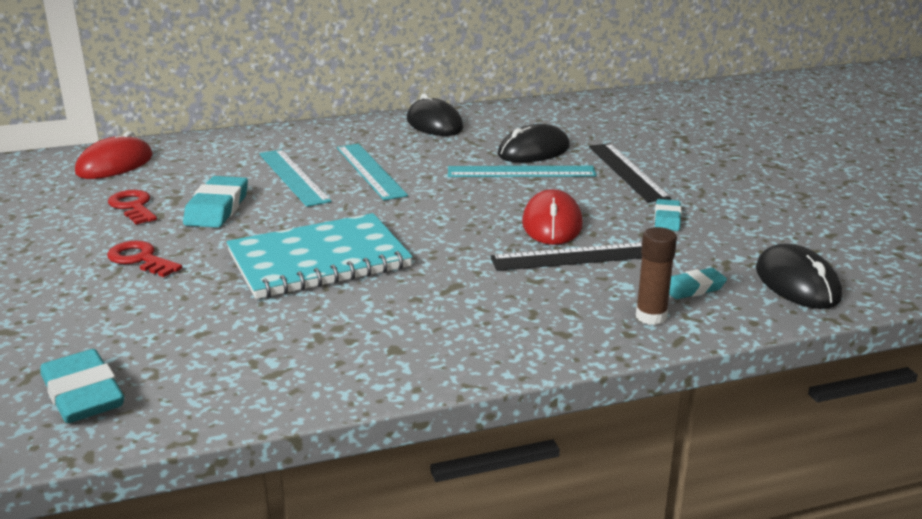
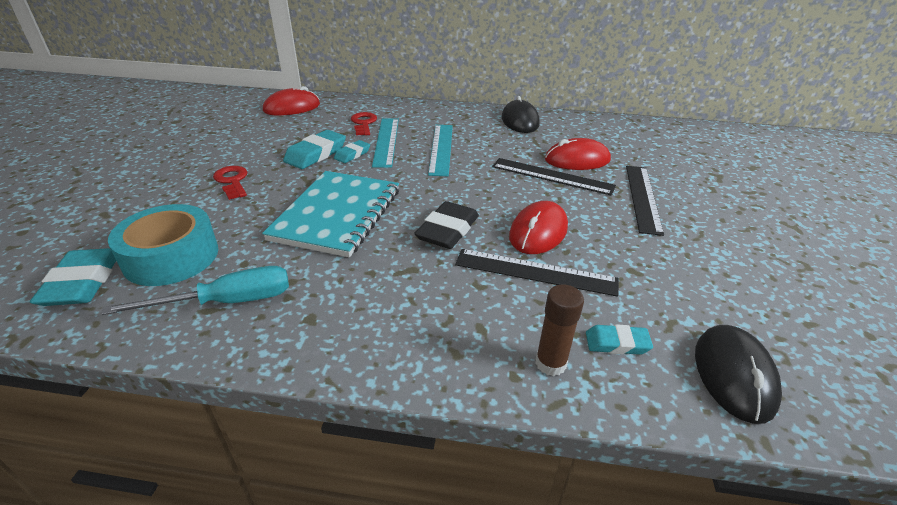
camera: 25 degrees right, 10 degrees up
(133, 206) = (270, 140): red key -> red key (363, 123)
(164, 345) = (171, 257): none -> turquoise tape
(287, 362) = (227, 302): none -> turquoise screwdriver
(318, 260) = (337, 214): turquoise notebook -> turquoise notebook turned 75 degrees counterclockwise
(459, 244) = (447, 230): none -> black eraser
(521, 172) = (552, 176): turquoise ruler -> black ruler
(533, 151) = (577, 160): black mouse -> red mouse
(667, 219) = (645, 256): turquoise eraser -> turquoise eraser (352, 154)

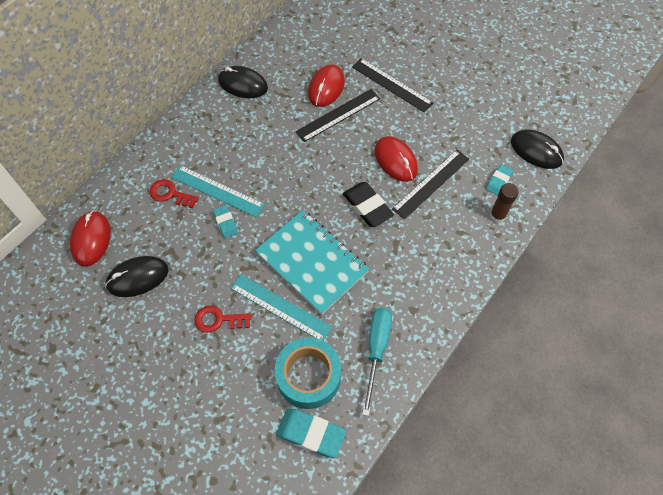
camera: 60 degrees left, 25 degrees up
(263, 133) = (137, 277): none -> black mouse
(316, 154) = (208, 248): turquoise eraser -> none
(441, 148) = (255, 159): turquoise ruler -> turquoise ruler (280, 307)

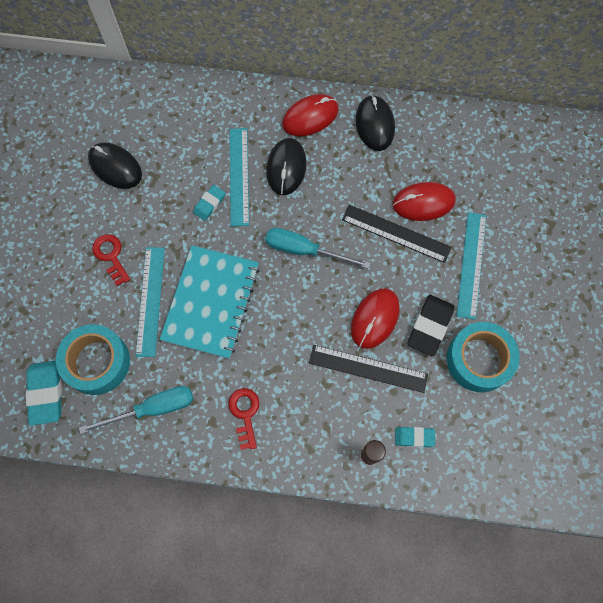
camera: 60 degrees right, 10 degrees up
(91, 239) = (130, 107): red mouse -> red mouse (310, 117)
(170, 194) = (212, 139): red key -> red key (245, 414)
(312, 177) = (304, 250): none -> turquoise screwdriver
(367, 206) = (302, 320): black eraser -> black eraser (430, 326)
(391, 85) = (471, 265): black ruler -> turquoise ruler
(463, 116) = (479, 360): none -> turquoise tape
(536, 151) = (481, 461): black mouse -> black mouse (286, 167)

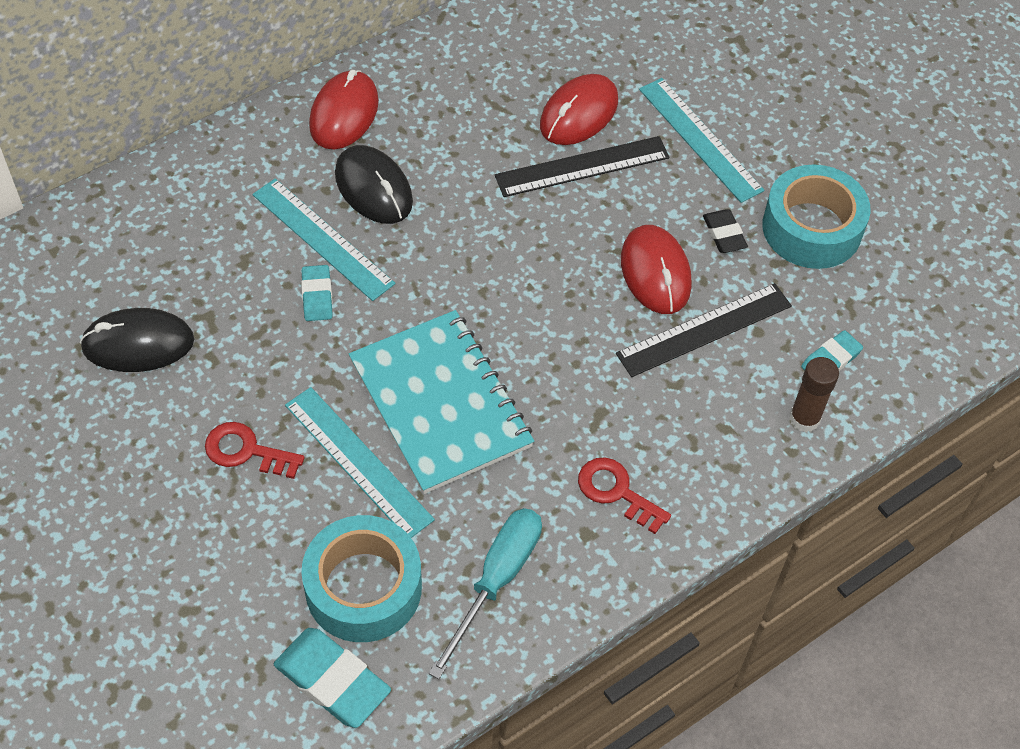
camera: 45 degrees left, 15 degrees down
(304, 250) = (494, 261): turquoise screwdriver -> none
(375, 124) = (433, 70): black mouse -> none
(430, 326) = (724, 234): black eraser -> black eraser, size x0.59

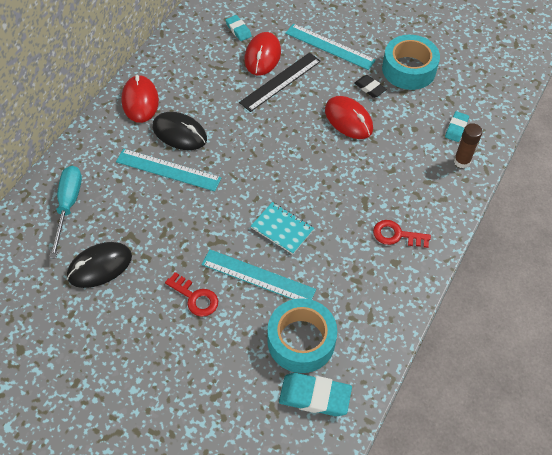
camera: 25 degrees left, 0 degrees up
(246, 451) = (195, 297): red key -> red key turned 135 degrees counterclockwise
(317, 296) = (183, 200): turquoise eraser -> turquoise eraser (238, 30)
(440, 403) = (282, 229): turquoise notebook -> turquoise notebook, size x0.52
(497, 580) = (366, 306): turquoise screwdriver -> turquoise screwdriver (68, 206)
(704, 330) = (389, 138): black ruler -> none

